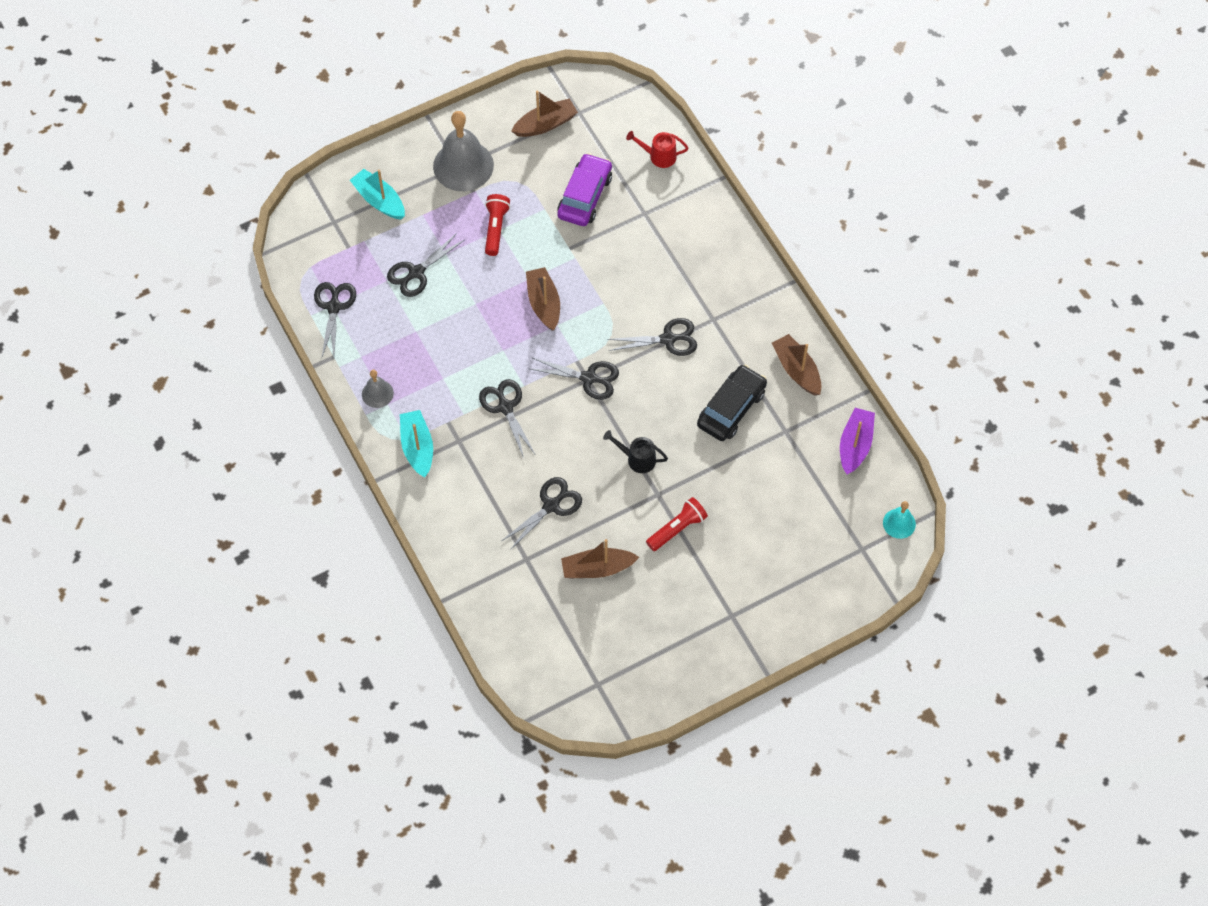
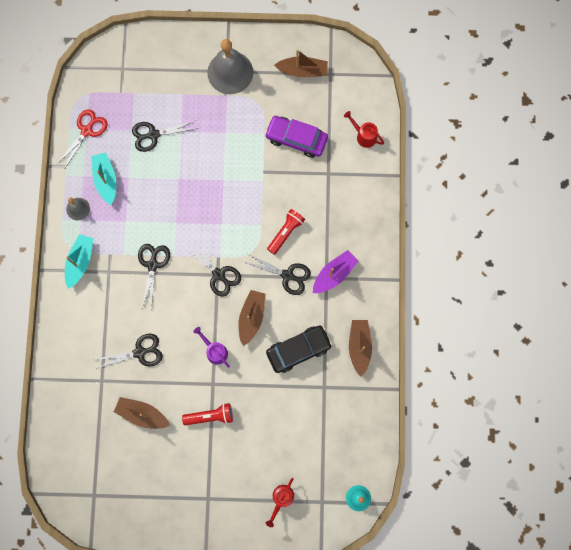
camera: 30 degrees right, 15 degrees up
(334, 307) = (86, 131): black scissors -> red scissors
(379, 200) = (161, 68): turquoise boat -> turquoise boat (106, 180)
(496, 228) = (223, 131): red flashlight -> red flashlight (286, 232)
(544, 303) = (222, 203): brown boat -> brown boat (251, 317)
(585, 196) = (296, 139): purple car -> purple car turned 120 degrees counterclockwise
(637, 459) = (214, 351): black watering can -> purple watering can
(815, 571) = (281, 499): none -> red watering can
(855, 445) = (364, 424): purple boat -> purple boat (334, 274)

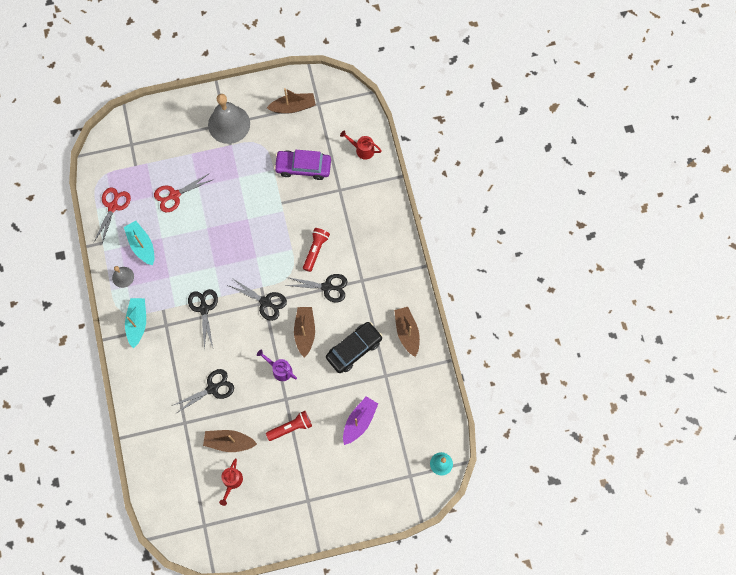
camera: 15 degrees left, 5 degrees down
(153, 135) = (174, 195): black scissors -> red scissors
(281, 499) = (373, 483): red watering can -> red watering can (232, 482)
(334, 274) = (368, 275): purple boat -> purple boat (359, 421)

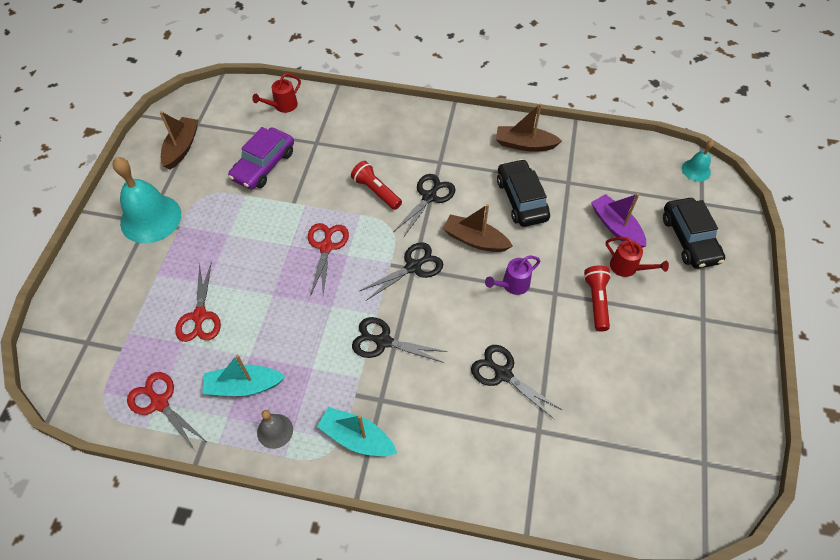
camera: 65 degrees left, 15 degrees down
(212, 388) = (503, 374): black scissors -> black scissors turned 45 degrees counterclockwise
(229, 124) = (151, 218): grey bell -> turquoise bell
(229, 442) = (589, 382): brown boat -> none
(232, 482) = (649, 401): red watering can -> red watering can (628, 267)
(256, 241) = (326, 247): none -> red scissors
(372, 475) = (689, 239): none -> black car

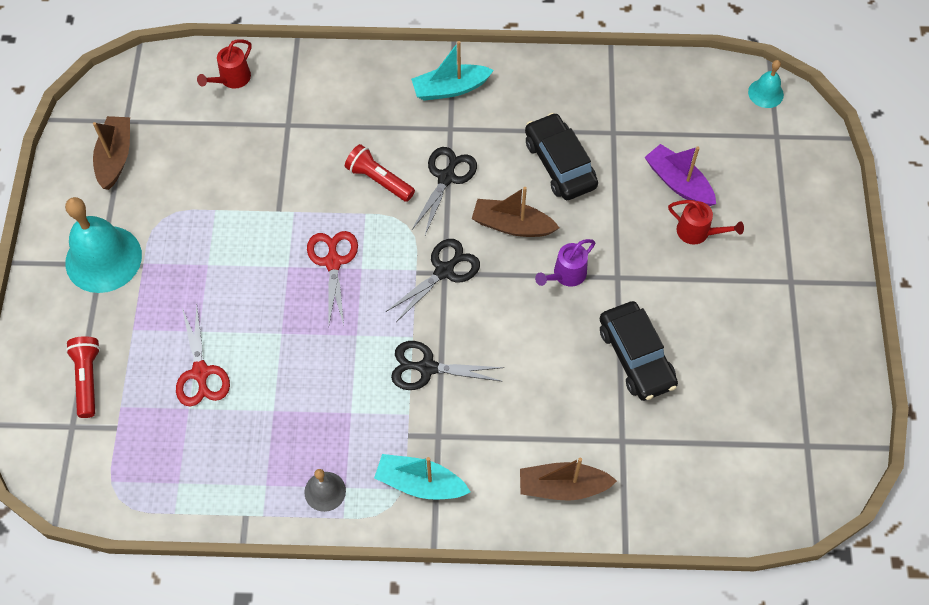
camera: 10 degrees left, 5 degrees up
(160, 403) = (182, 482): red scissors -> none
(244, 386) = (275, 446): turquoise boat -> turquoise boat (450, 88)
(264, 165) = (228, 166): purple car -> none
(503, 374) = (572, 383): black scissors -> none
(524, 144) = (552, 89): brown boat -> brown boat (563, 486)
(596, 301) = (667, 279): red flashlight -> red flashlight (88, 379)
(689, 239) = (766, 185): black car -> black car (636, 356)

